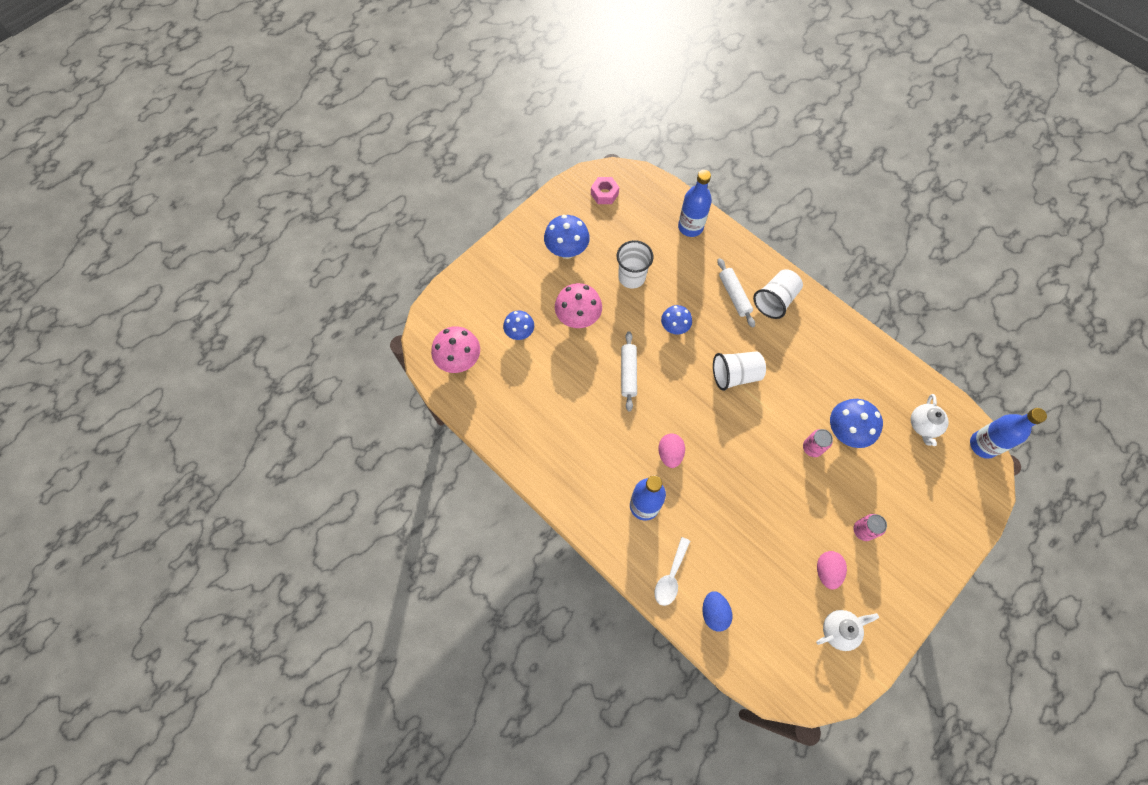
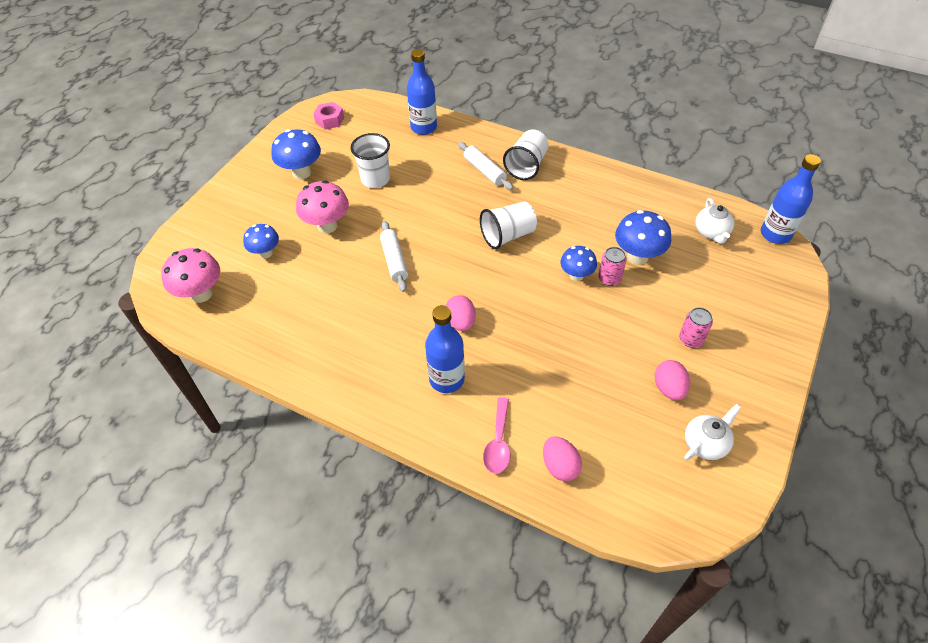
camera: 15 degrees left, 15 degrees down
(670, 577) = (498, 443): white spoon -> pink spoon
(674, 328) = (432, 210): blue mushroom -> blue mushroom (576, 275)
(714, 612) = (560, 466): blue egg -> pink egg

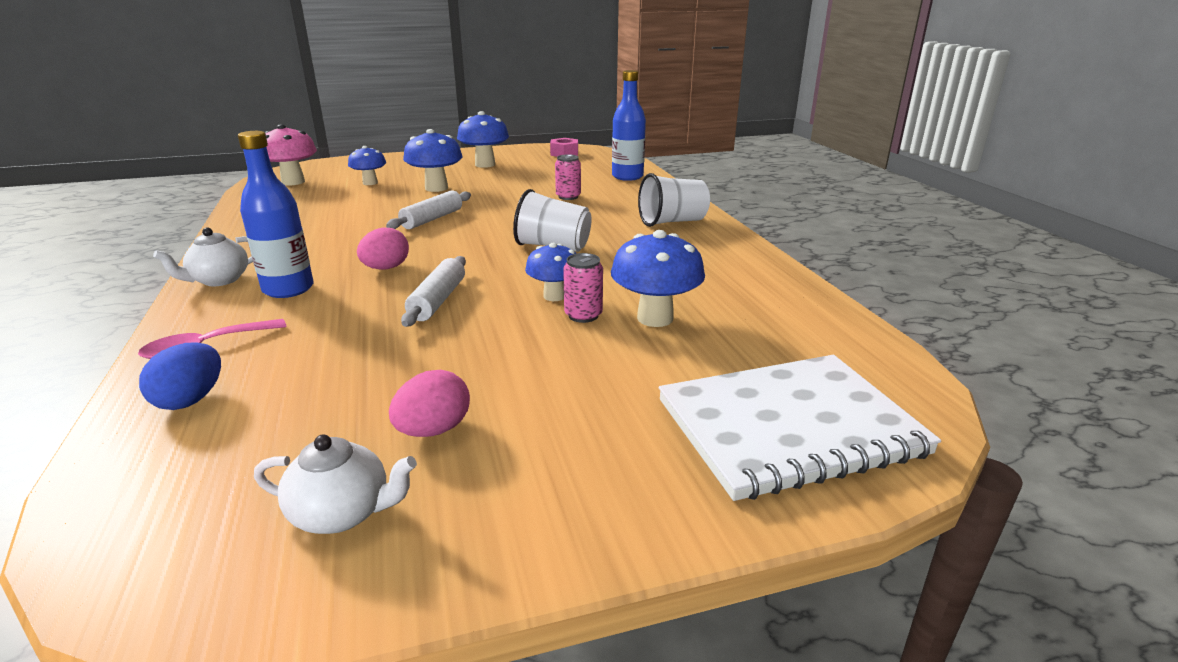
camera: 45 degrees right, 25 degrees down
(327, 226) = (436, 188): pink mushroom -> blue mushroom
(375, 179) = (525, 183): white cup -> none
(485, 171) = (624, 210): white rolling pin -> white rolling pin (438, 300)
(560, 466) = (191, 400): pink egg -> blue egg
(691, 339) = (563, 411): pink can -> pink can (568, 197)
(711, 232) = (805, 349): white teapot -> white teapot (219, 280)
(759, 283) = (789, 427): none -> white notebook
(775, 234) = (921, 402): blue bottle -> none

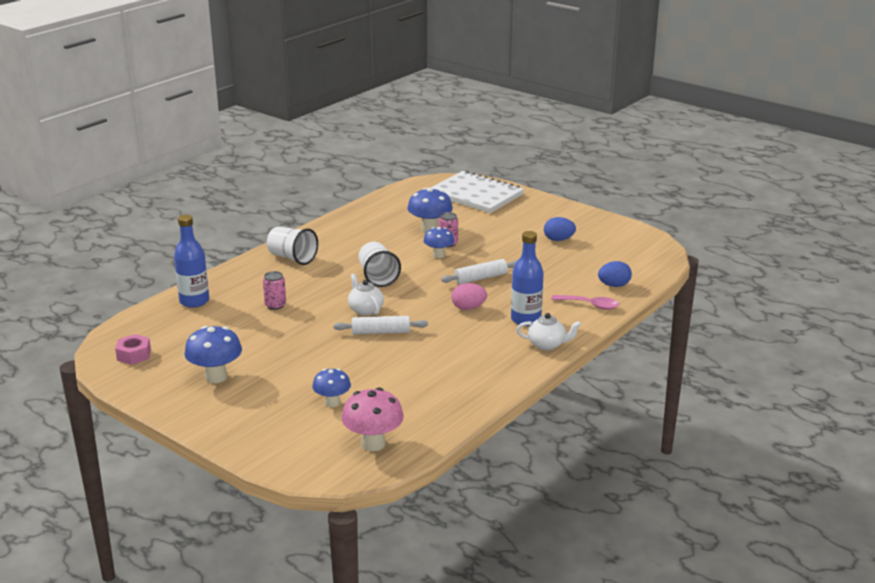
camera: 125 degrees left, 0 degrees up
(342, 513) = (605, 236): white teapot -> white teapot (365, 310)
(433, 430) = (558, 240): pink egg -> blue egg
(436, 188) = (312, 365): blue mushroom -> none

